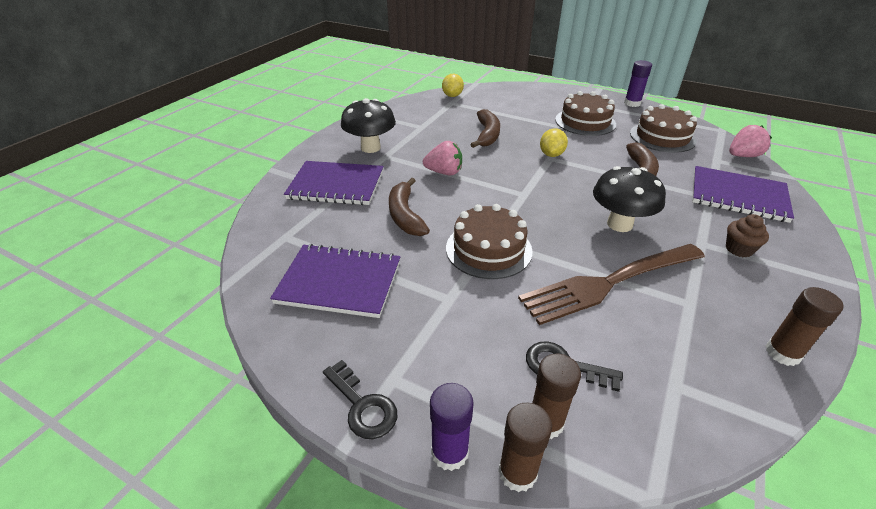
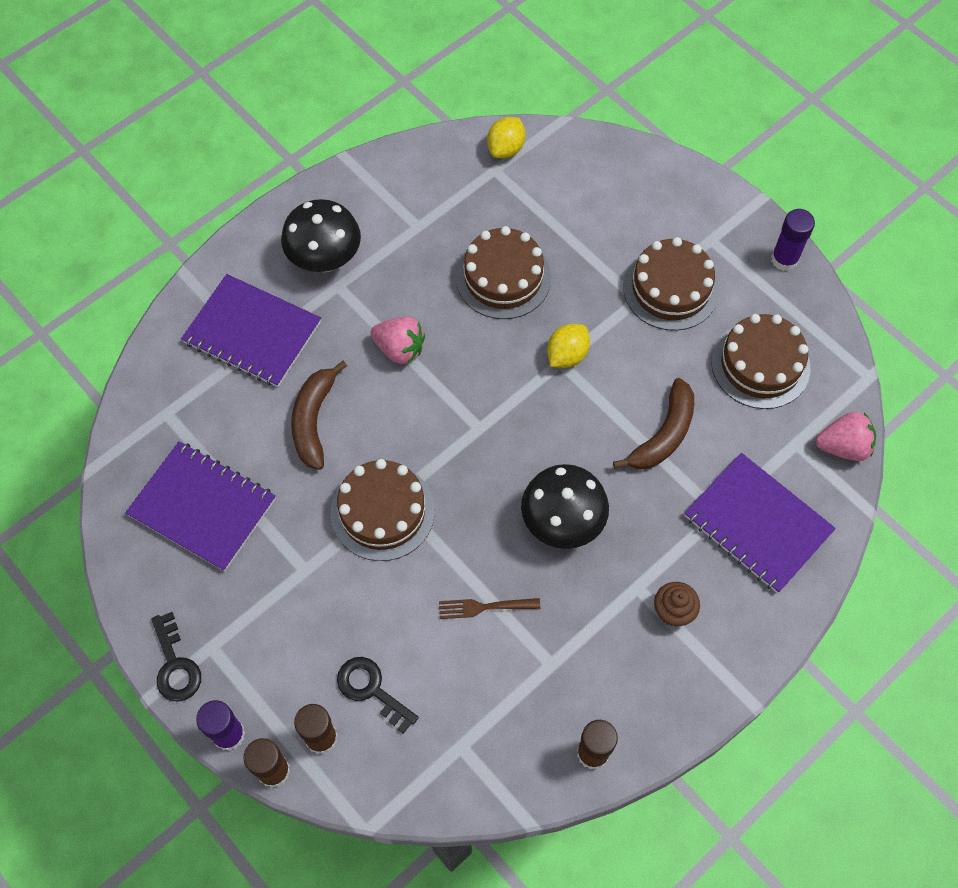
camera: 20 degrees right, 25 degrees up
(487, 135) = (503, 277): brown banana -> brown cake
(609, 283) = (484, 607): brown fork -> brown fork, size x0.42

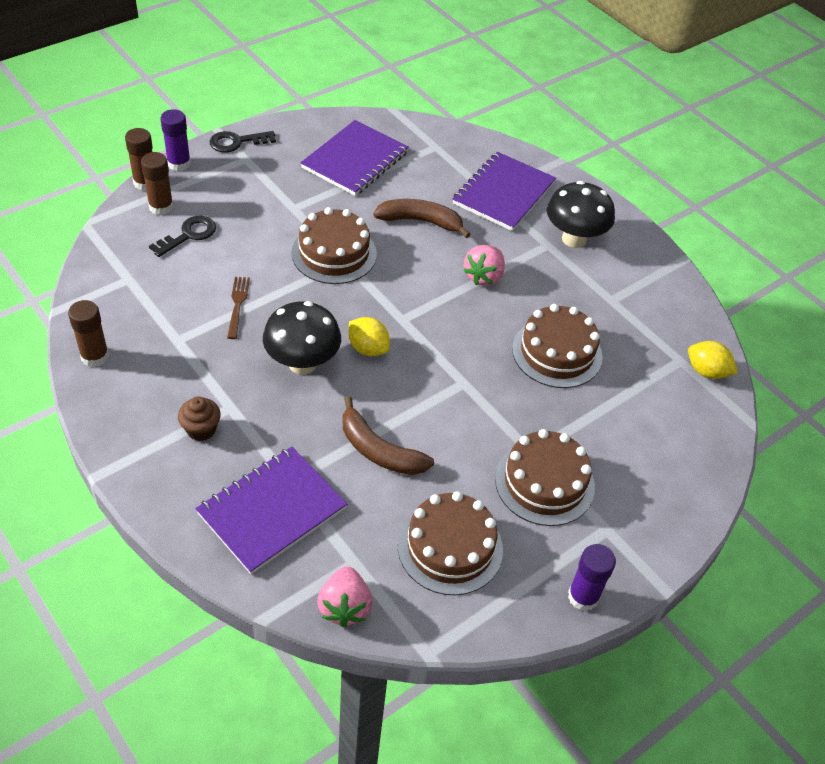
camera: 90 degrees right, 15 degrees down
(567, 355) = (471, 388): yellow lemon -> yellow lemon (368, 348)

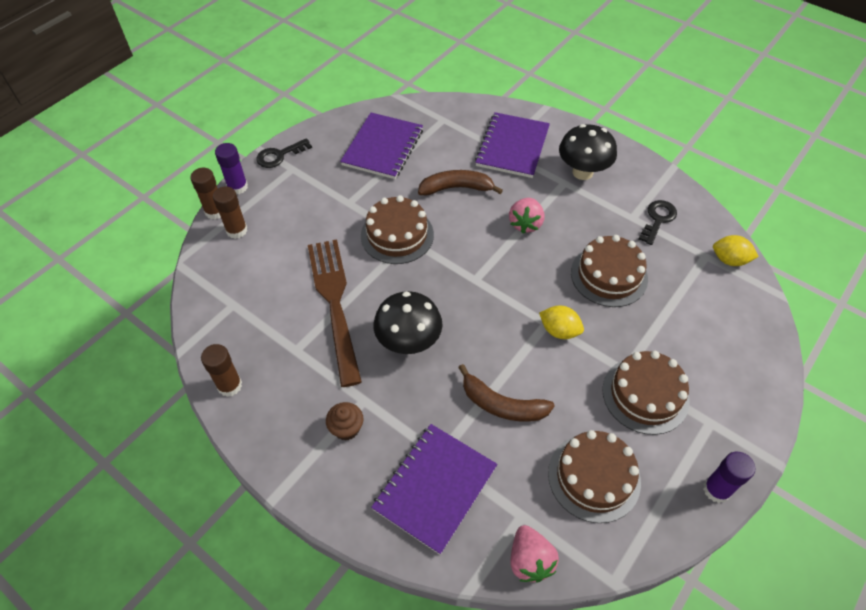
camera: 10 degrees left, 5 degrees up
(189, 235) = (270, 250): black key -> black key (658, 219)
(237, 305) = (334, 303): brown fork -> brown fork, size x2.39
(368, 348) = (457, 313): yellow lemon -> yellow lemon (559, 331)

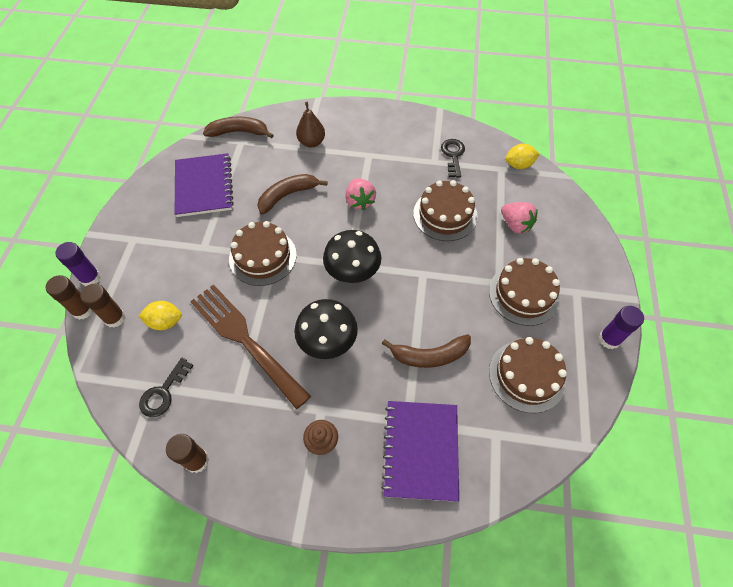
camera: 30 degrees left, 5 degrees up
(279, 155) = (113, 232): black key -> black key (163, 392)
(446, 110) = (239, 132): none -> brown banana
(512, 147) = (311, 142): purple notebook -> brown pear
(529, 560) = (522, 465): pink strawberry -> pink strawberry (515, 225)
(559, 331) = (436, 275): yellow lemon -> yellow lemon (165, 322)
(582, 172) = (377, 141): black mushroom -> black mushroom (352, 273)

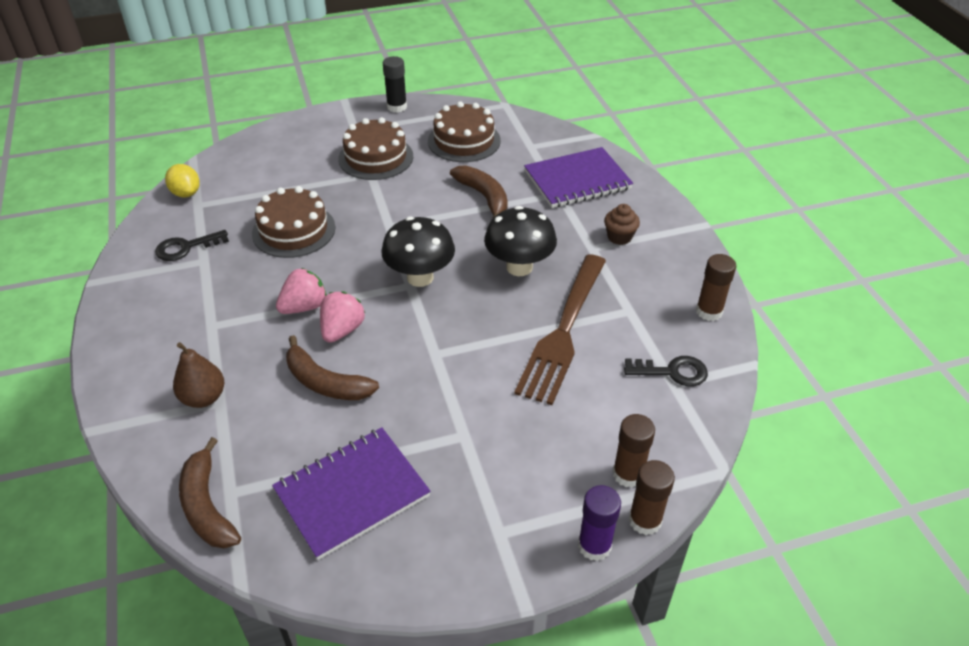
camera: 115 degrees left, 15 degrees down
(165, 322) = (594, 417): yellow lemon -> none
(262, 257) = (443, 365): brown cake -> none
(515, 225) = (285, 178): pink strawberry -> pink strawberry (342, 330)
(609, 339) = (397, 107): purple glue stick -> black glue stick

